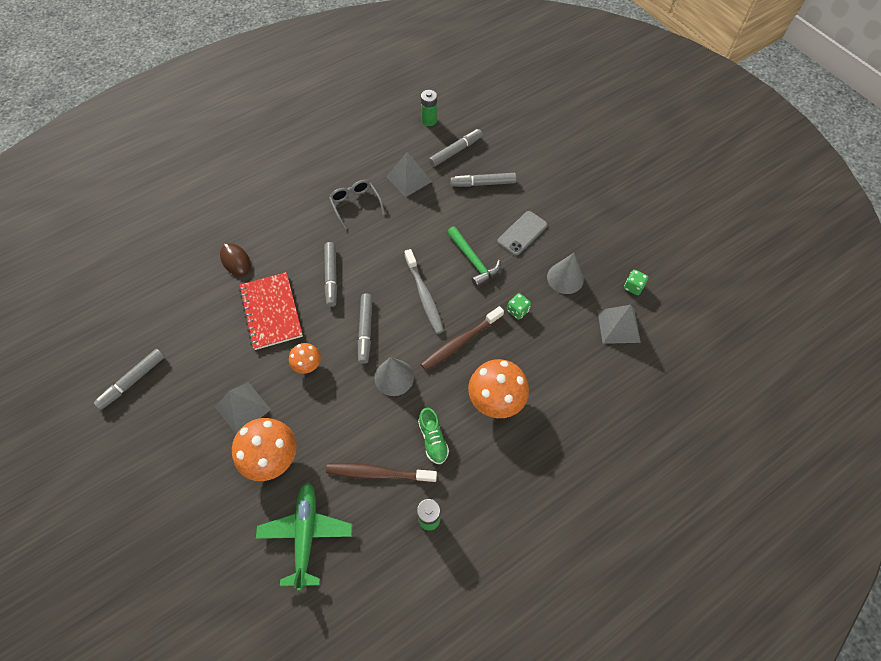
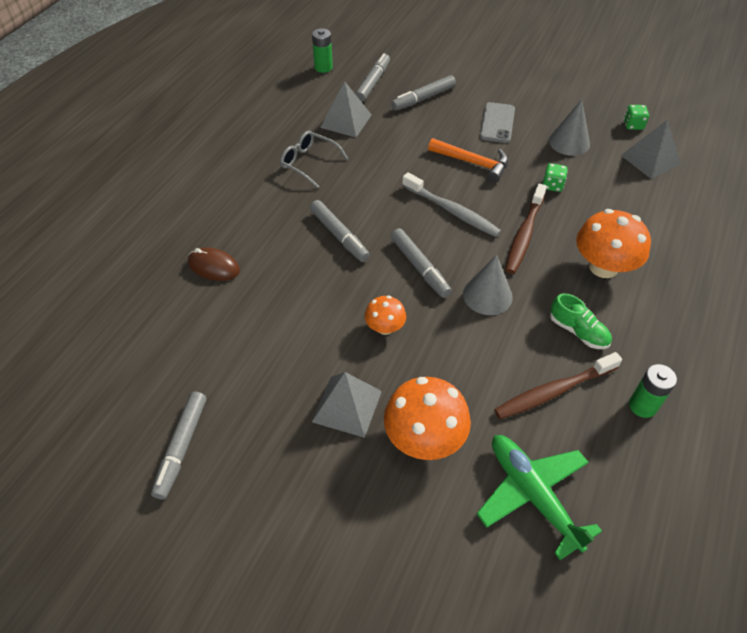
camera: 30 degrees left, 10 degrees down
(271, 312) = (299, 296): red notebook -> none
(473, 261) = (473, 163): green hammer -> orange hammer

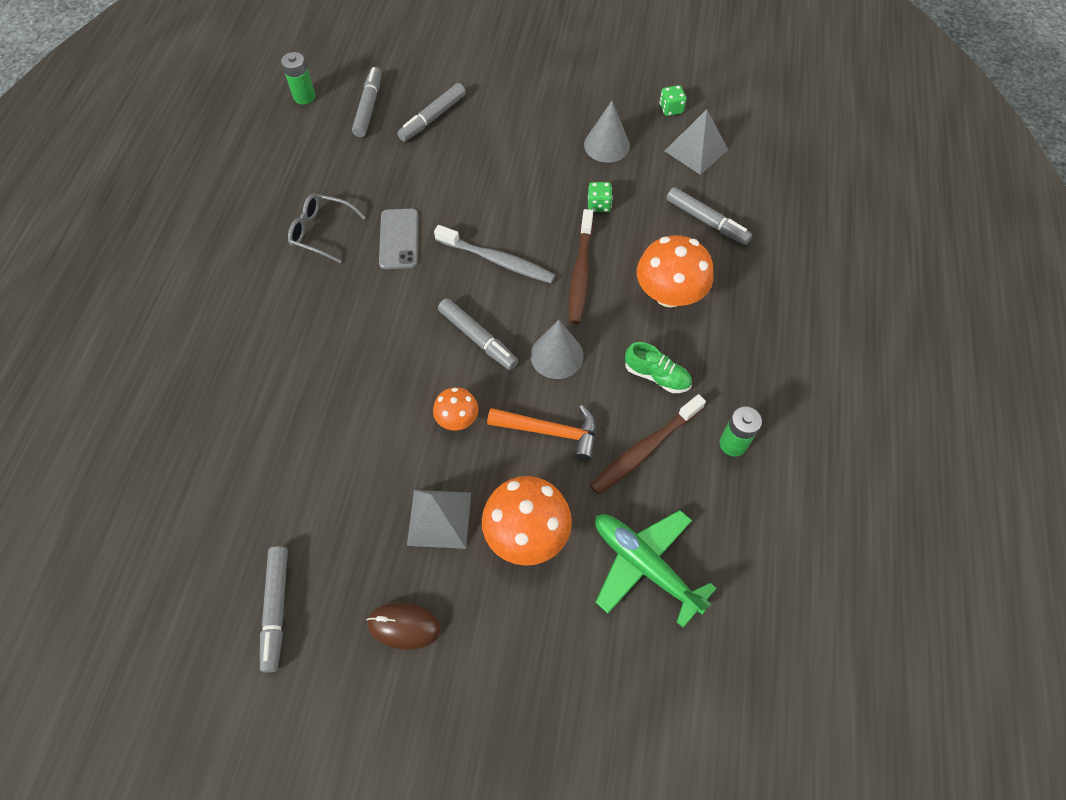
camera: 15 degrees left, 10 degrees up
(214, 266) = (248, 389): brown mouse -> brown mouse (404, 626)
(339, 235) = (380, 318): grey marker -> grey marker (707, 221)
(346, 121) = (350, 166): grey pyramid -> none
(473, 163) = (507, 193): orange hammer -> orange hammer (550, 431)
(497, 123) = (523, 135): grey phone -> grey phone (399, 239)

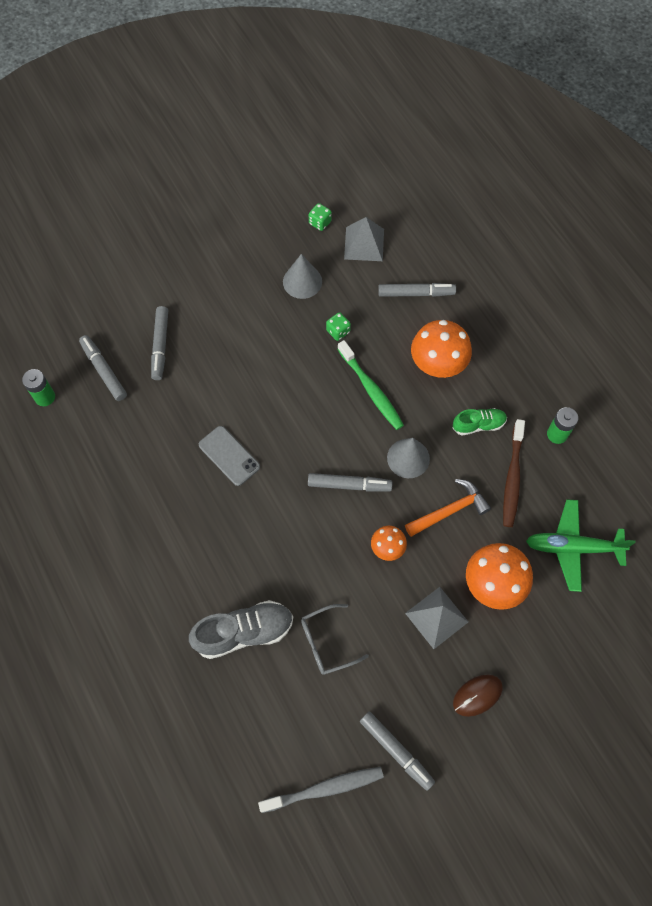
camera: 40 degrees left, 5 degrees up
(259, 390) = (244, 632): none -> grey shoe
(321, 232) = (169, 491): grey glasses -> grey glasses (326, 643)
(497, 260) = (310, 421): grey toothbrush -> grey toothbrush (324, 788)
(580, 273) = (371, 390): brown toothbrush -> green toothbrush

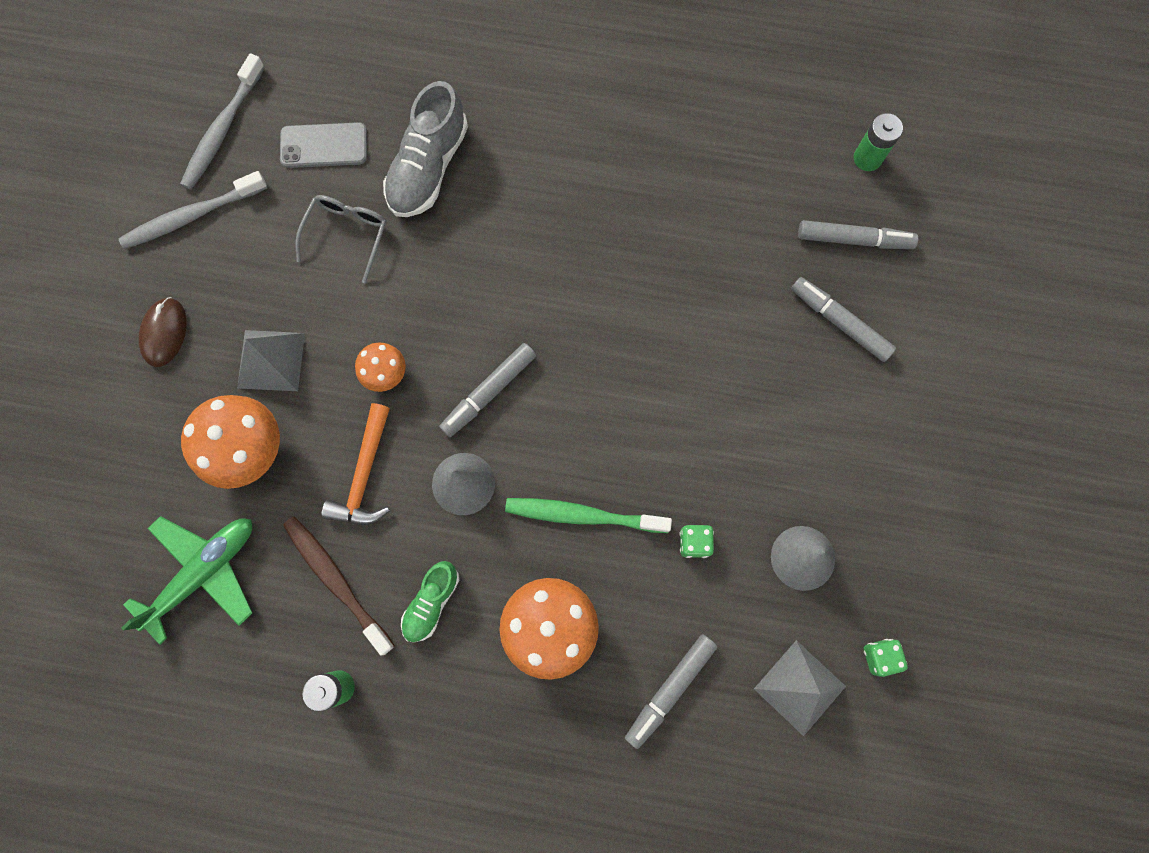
camera: 130 degrees right, 10 degrees up
(229, 456) = (633, 294): grey phone -> grey phone (324, 145)
(396, 751) = (192, 216): grey marker -> grey toothbrush

